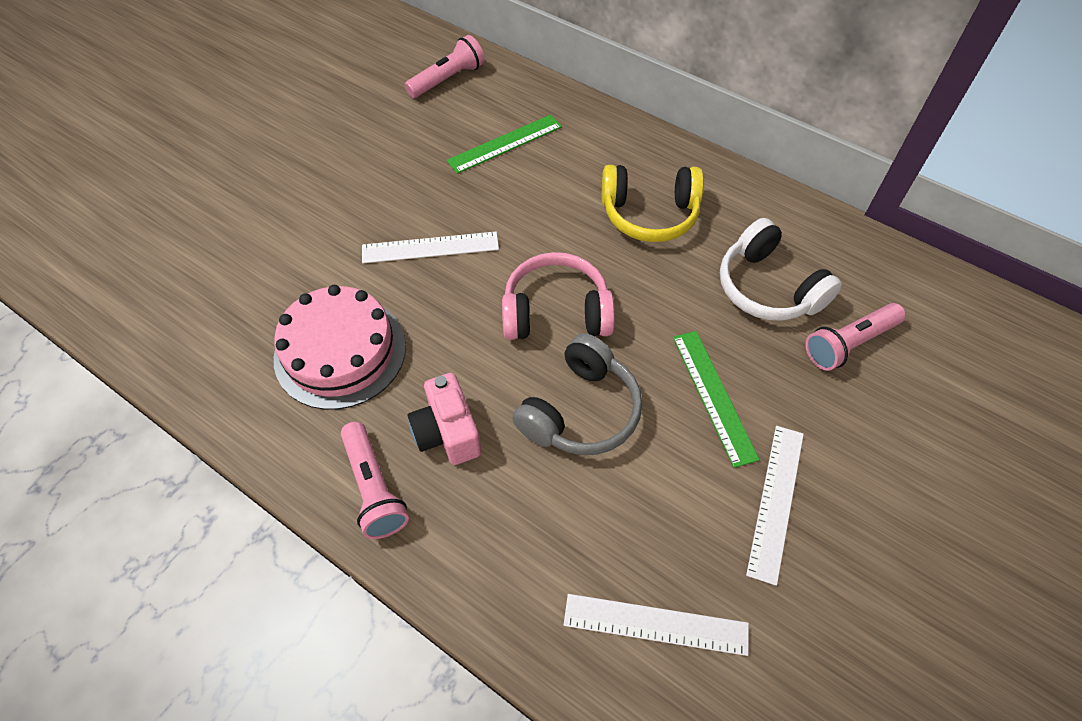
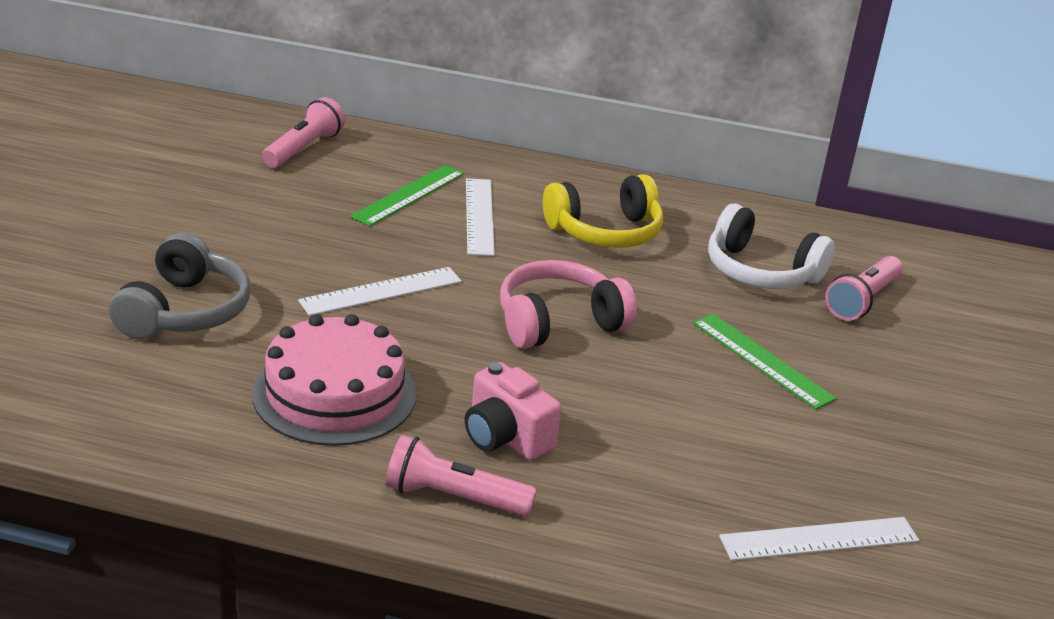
camera: 25 degrees left, 25 degrees down
(374, 488) = (454, 497): pink flashlight -> pink flashlight turned 150 degrees clockwise
(580, 411) = (637, 395): grey headphones -> grey headphones (184, 311)
(775, 501) = (870, 426): white ruler -> white ruler (479, 216)

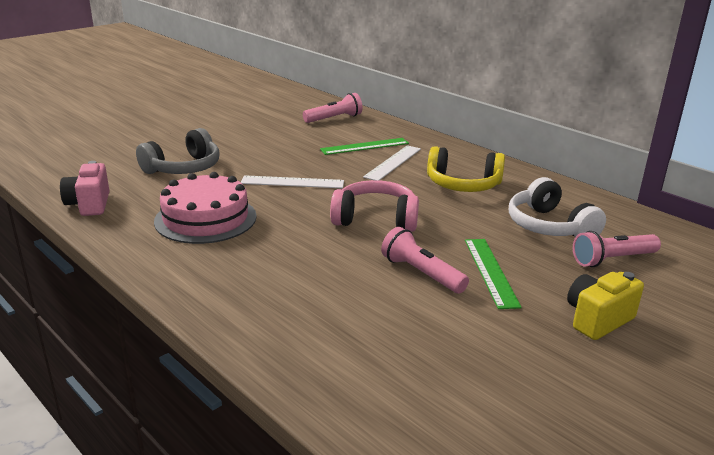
camera: 35 degrees right, 5 degrees down
(454, 497) = (200, 282): pink flashlight -> pink flashlight (421, 273)
(505, 437) = (269, 263): pink camera -> pink camera (89, 205)
(819, 539) = (405, 384): white ruler -> none
(915, 387) = (597, 320): none -> yellow camera

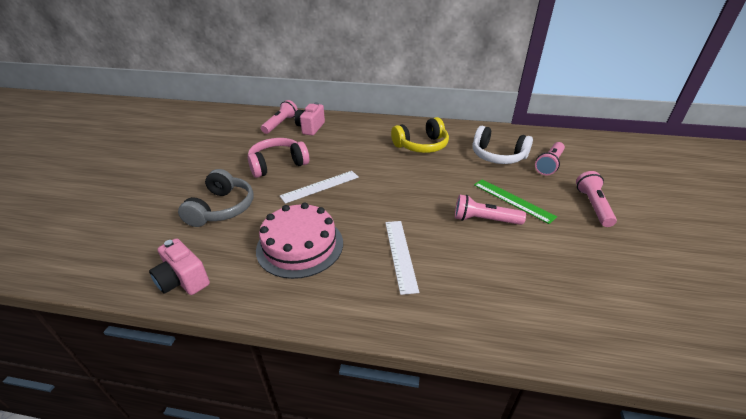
camera: 35 degrees left, 10 degrees up
(360, 131) = (310, 128): none -> pink camera
(365, 146) = (329, 139): green ruler -> none
(375, 219) = (409, 192): pink headphones -> pink headphones (277, 164)
(393, 162) = (362, 145): white ruler -> white ruler (400, 254)
(597, 320) = (593, 206): yellow camera -> pink flashlight

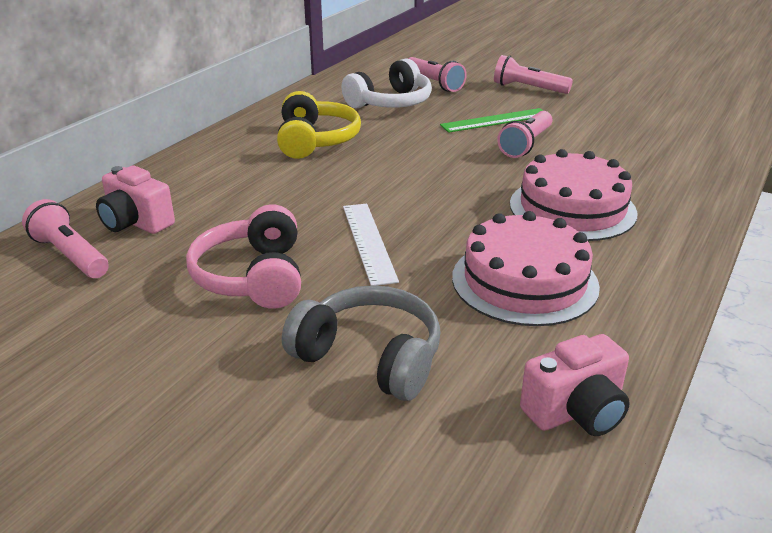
camera: 70 degrees left, 5 degrees down
(400, 254) = (572, 208): white ruler -> pink cake

